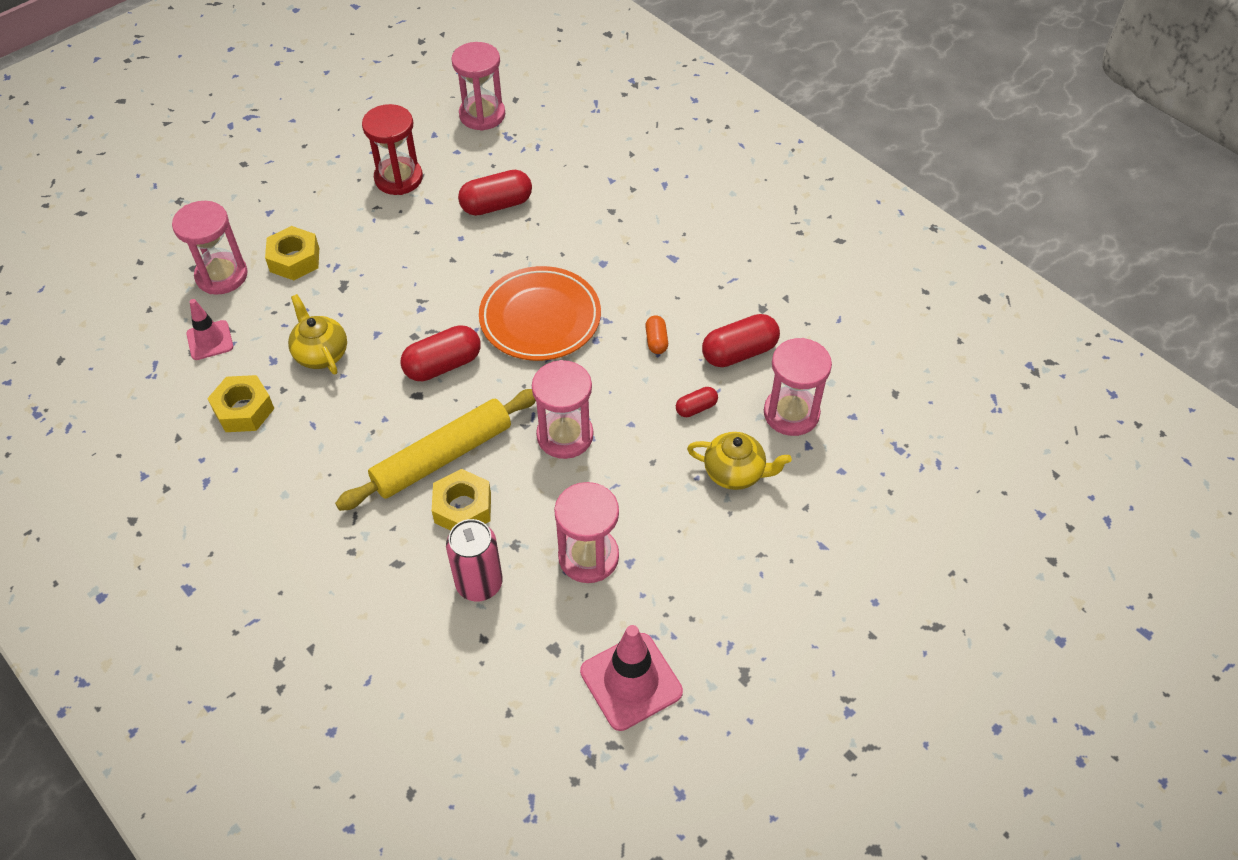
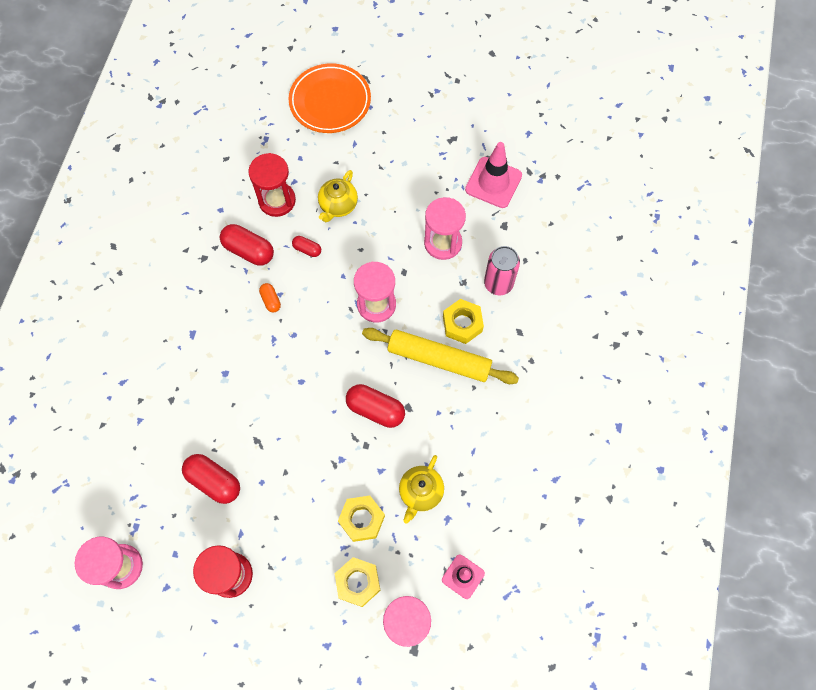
camera: 125 degrees left, 15 degrees up
(244, 410) = (494, 503): yellow nut -> yellow nut (362, 519)
(540, 318) = (298, 379): orange plate -> orange plate (330, 101)
(656, 341) = (271, 300): orange capsule -> orange capsule turned 75 degrees counterclockwise
(735, 472) = (338, 205): yellow teapot -> yellow teapot turned 135 degrees counterclockwise
(791, 413) = (277, 200): pink hourglass -> red hourglass

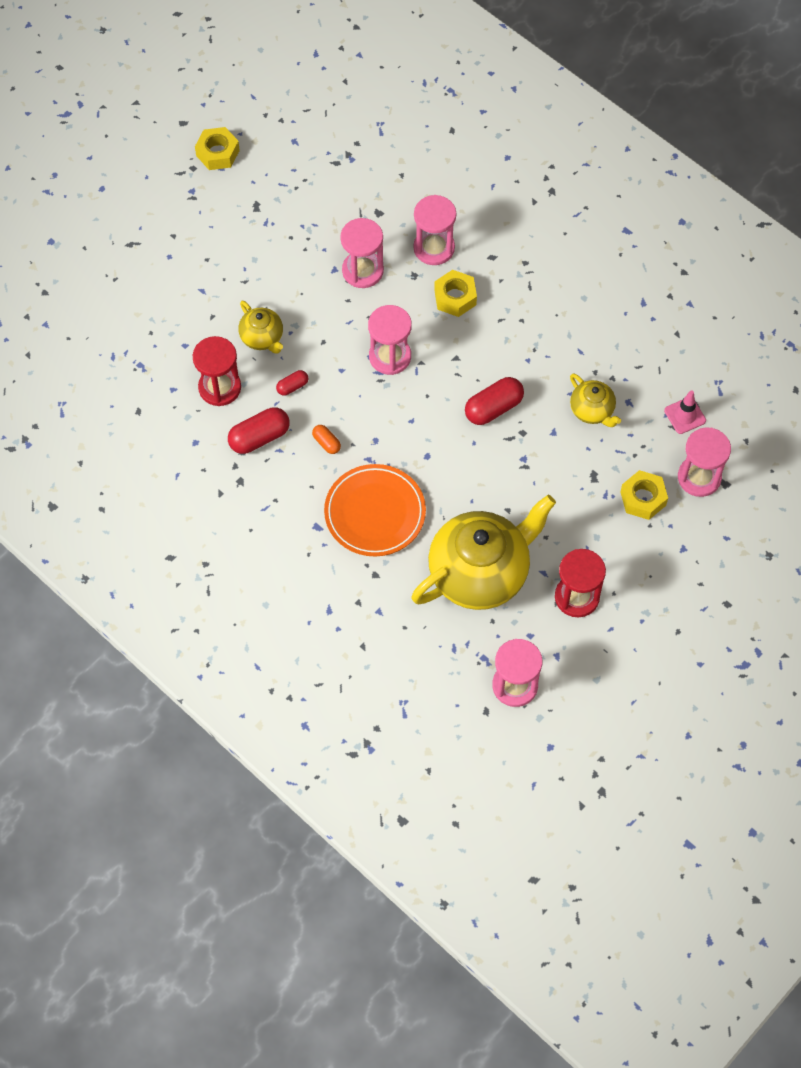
camera: 60 degrees left, 5 degrees down
(214, 481) = (480, 572): red capsule -> yellow teapot
(271, 300) = (326, 443): orange capsule -> orange capsule turned 45 degrees clockwise
(330, 101) = (137, 288): orange plate -> orange plate (375, 513)
(362, 519) = (589, 469): yellow nut -> yellow nut (217, 153)
(439, 359) = (477, 333): yellow rolling pin -> none
(493, 182) = (327, 197): pink traffic cone -> none
(498, 283) = (434, 248): pink can -> pink hourglass

